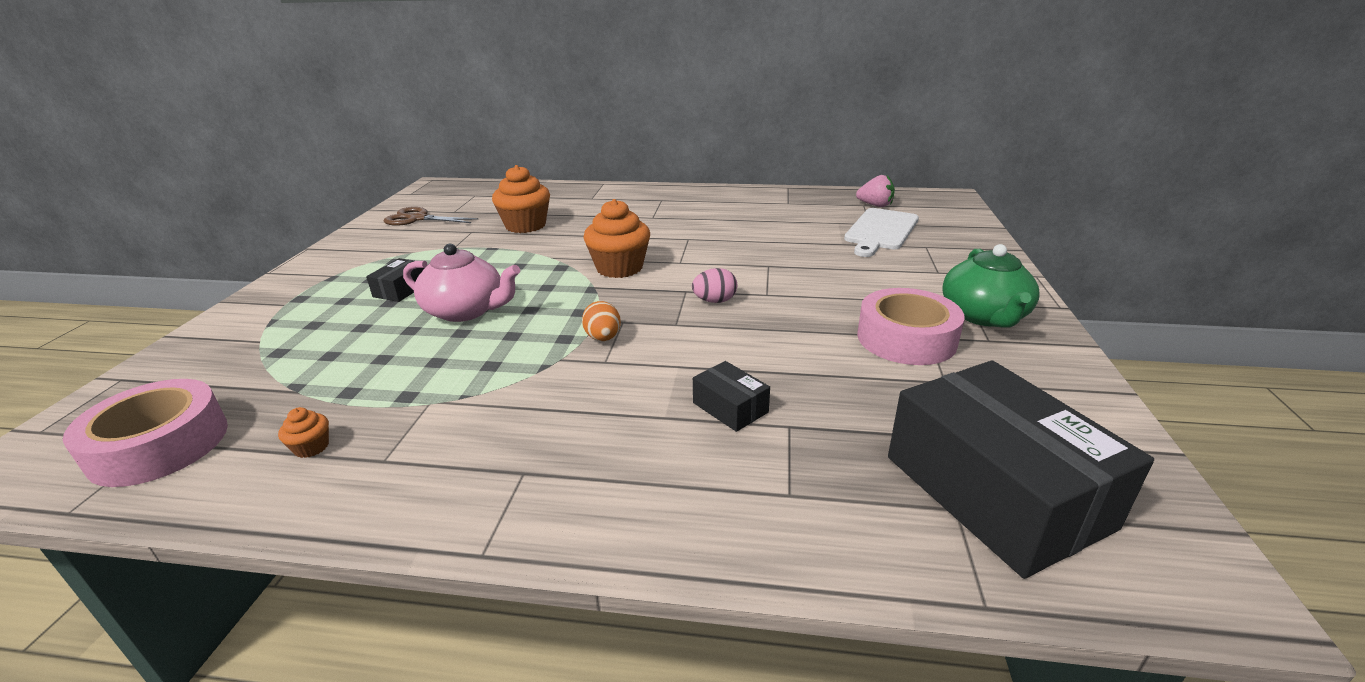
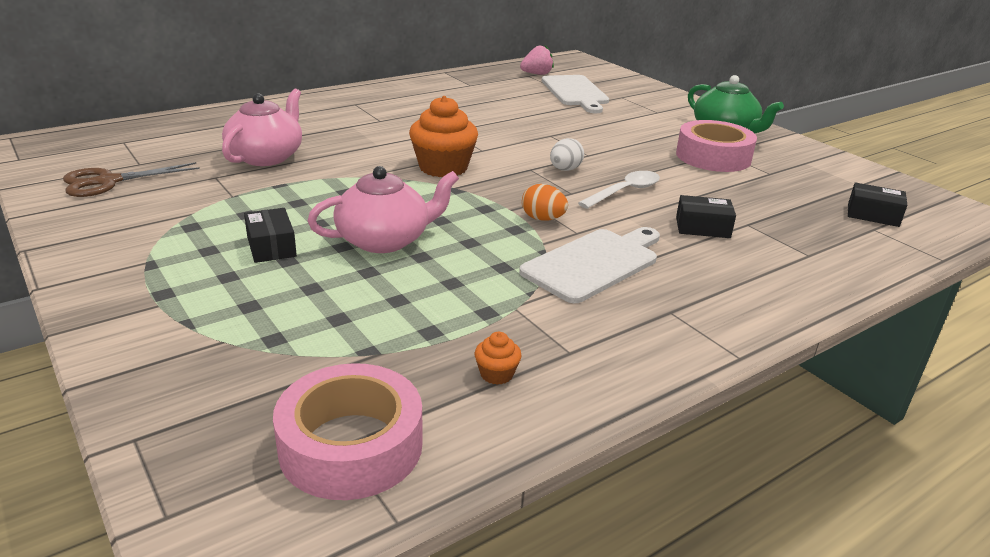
camera: 45 degrees left, 0 degrees up
(525, 225) = (266, 157): orange cupcake -> pink teapot
(559, 395) = (594, 263): none -> white cutting board
(715, 301) = (565, 170): pink egg -> white egg
(727, 341) = (624, 191): none -> white spoon
(995, 491) = (873, 215): black box -> black box, size x0.43

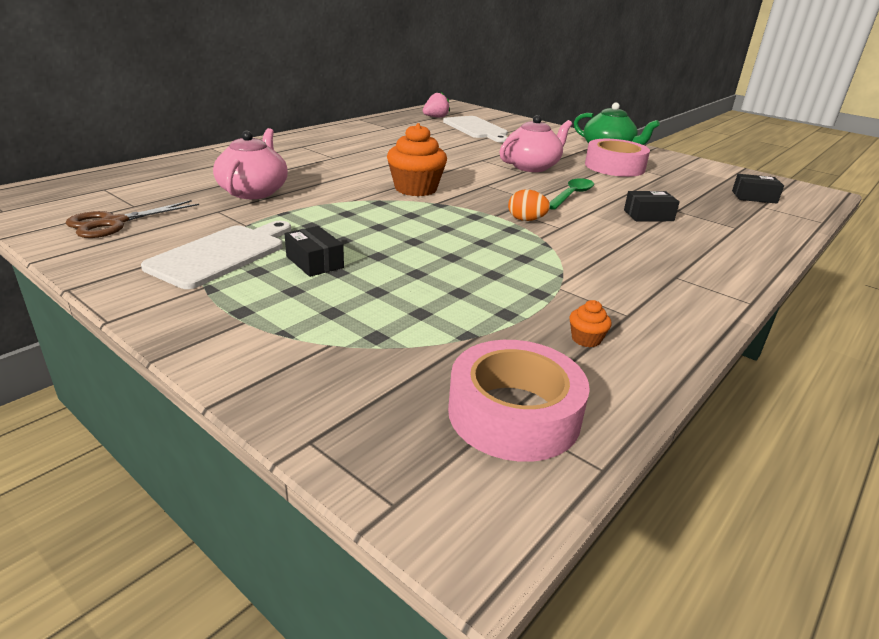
camera: 15 degrees left, 0 degrees up
(385, 240) = (411, 247): pink teapot -> pink teapot (532, 166)
(565, 170) = (513, 183): white egg -> none
(594, 263) = (592, 248): white cutting board -> white cutting board (221, 254)
(624, 191) = (571, 195): white spoon -> green spoon

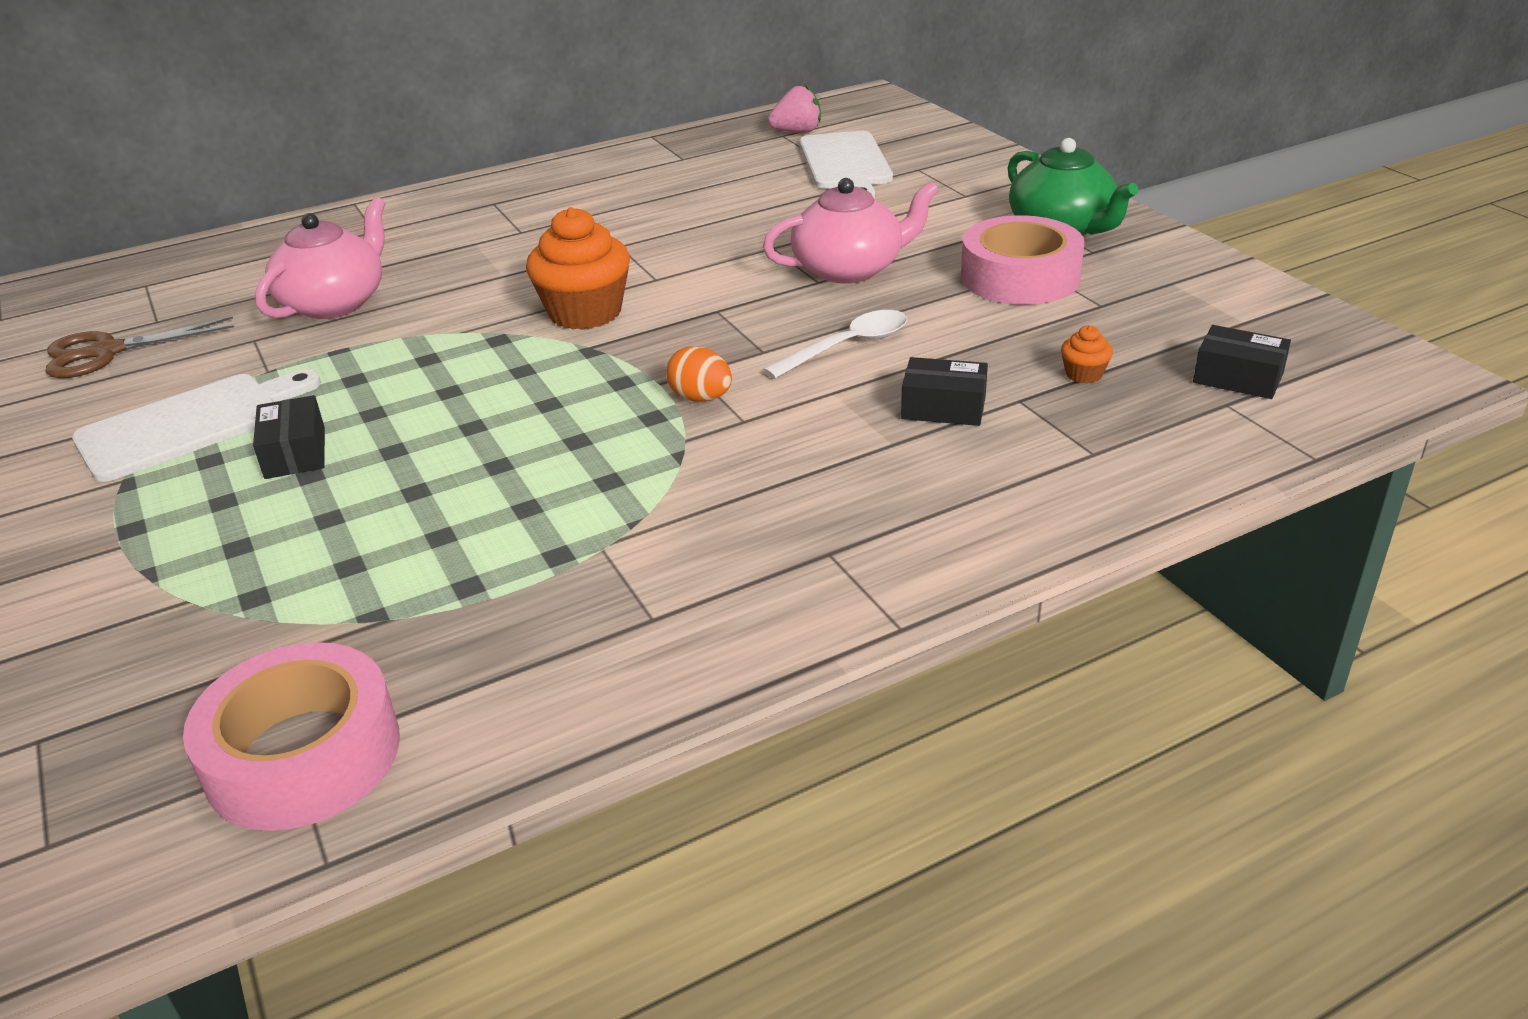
camera: 25 degrees right, 5 degrees up
(571, 195) = (847, 346): green spoon -> white spoon
(586, 339) = (535, 652): orange cupcake -> orange cupcake (1083, 374)

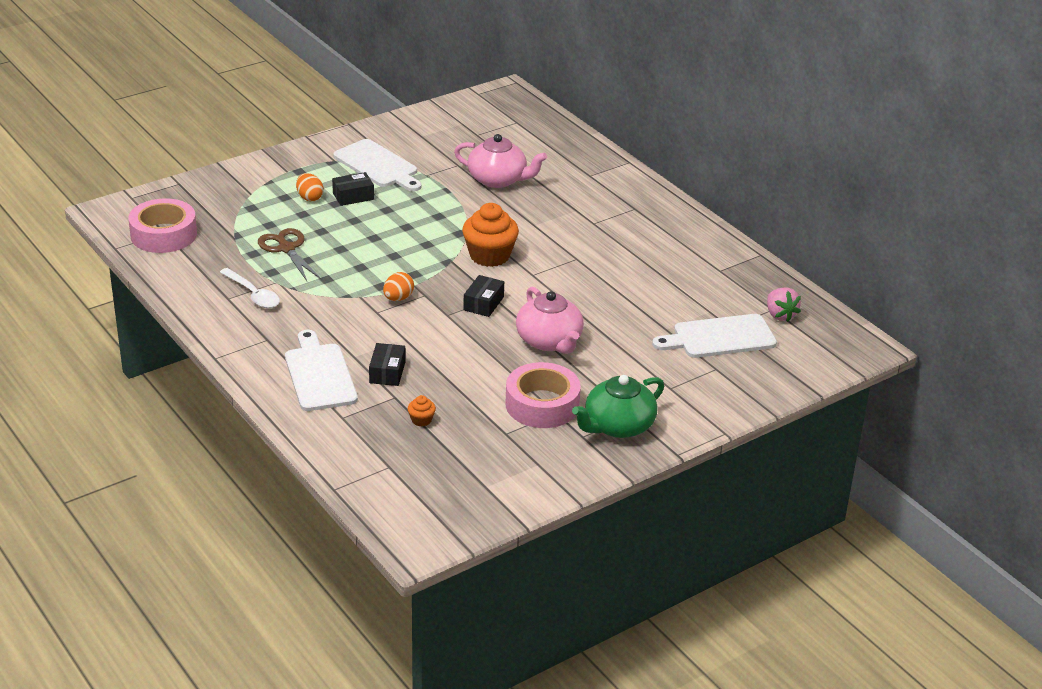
camera: 80 degrees right, 0 degrees up
(108, 352) = (444, 130): brown scissors -> brown scissors (287, 249)
(264, 510) = (309, 198): none -> orange egg
(847, 346) = (452, 342): white spoon -> white spoon (253, 294)
(957, 481) = (319, 375): none -> white cutting board
(1238, 378) = (417, 474): black box -> black box (483, 303)

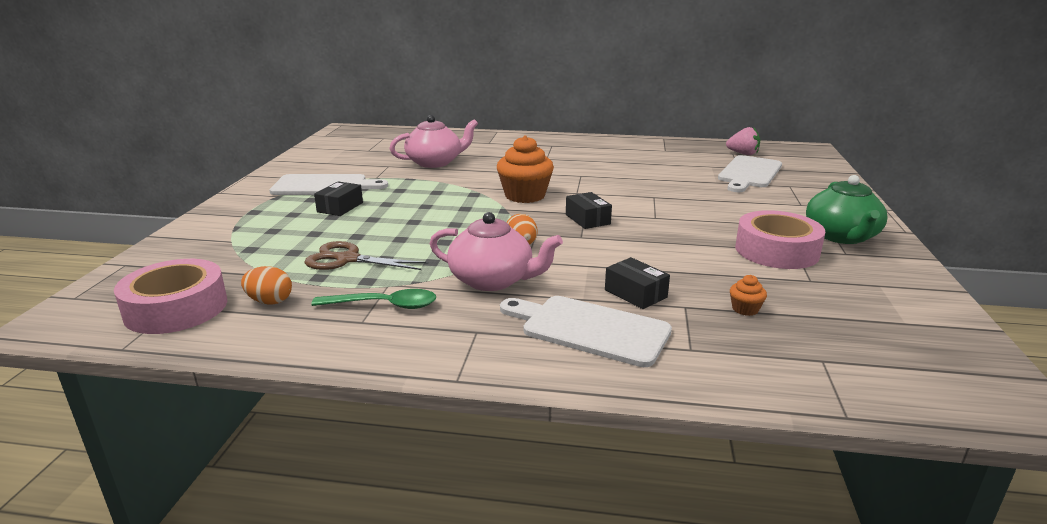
camera: 45 degrees left, 10 degrees down
(253, 294) = (384, 305): white spoon -> green spoon
(309, 198) = (300, 222): orange egg -> orange egg (270, 301)
(549, 341) = (680, 217): pink teapot -> pink teapot (493, 280)

